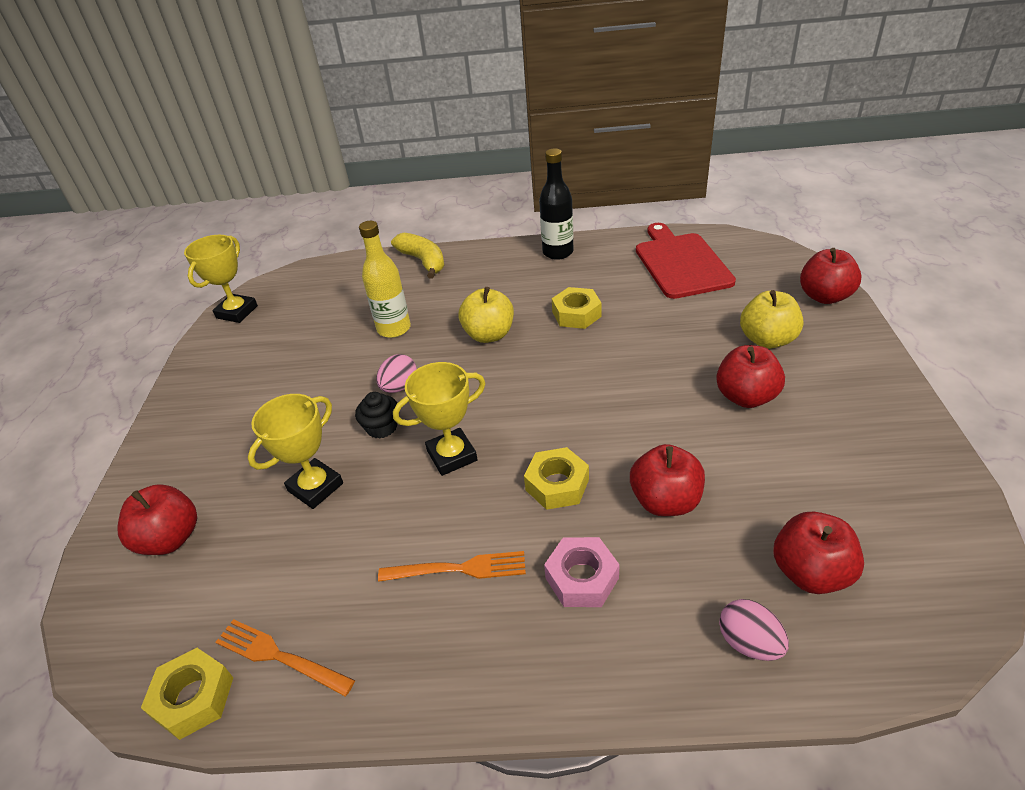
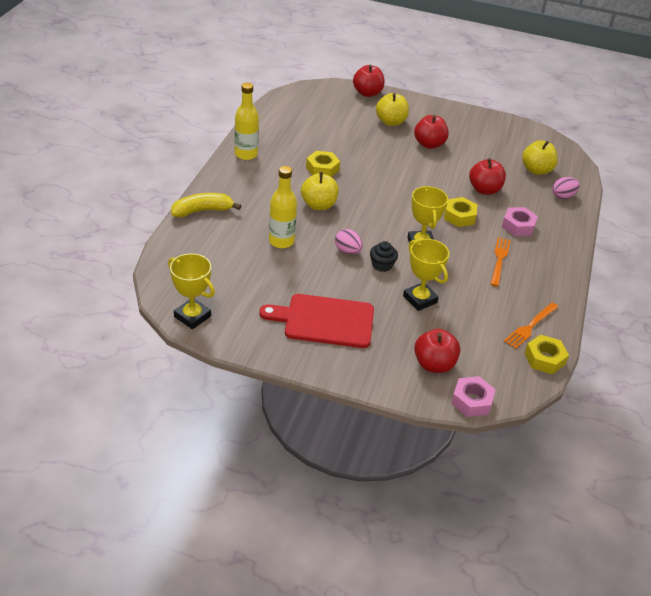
camera: 80 degrees left, 0 degrees up
(90, 604) = (472, 401): none -> pink nut
(558, 252) = (246, 154): black bottle -> yellow bottle
(681, 263) = (299, 118): red cutting board -> red cutting board (324, 321)
(810, 572) = (536, 170): red apple -> yellow apple

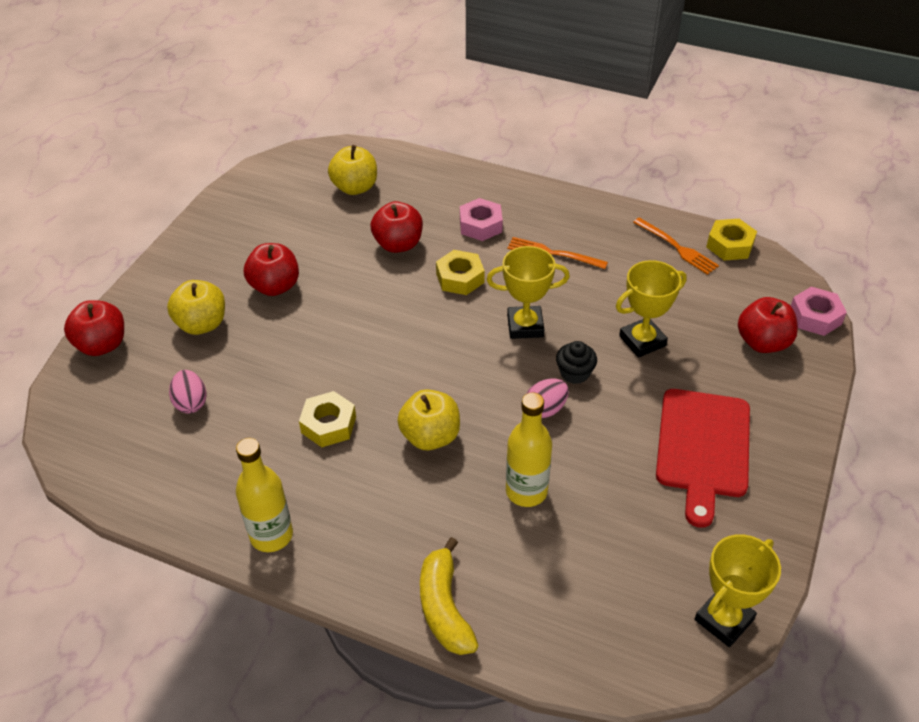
camera: 80 degrees left, 5 degrees up
(563, 196) = (416, 175): pink egg -> pink egg (191, 403)

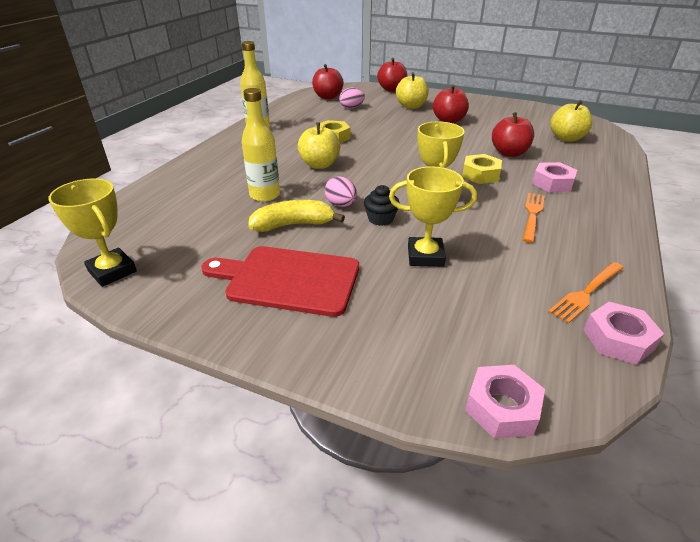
camera: 90 degrees right, 10 degrees down
(444, 607) = (189, 169): yellow banana -> yellow banana (293, 225)
(642, 341) = (425, 256): yellow trophy -> yellow trophy turned 60 degrees counterclockwise
(729, 245) = (618, 339): yellow nut -> pink nut
(762, 342) = (439, 343): red apple -> red apple (327, 97)

